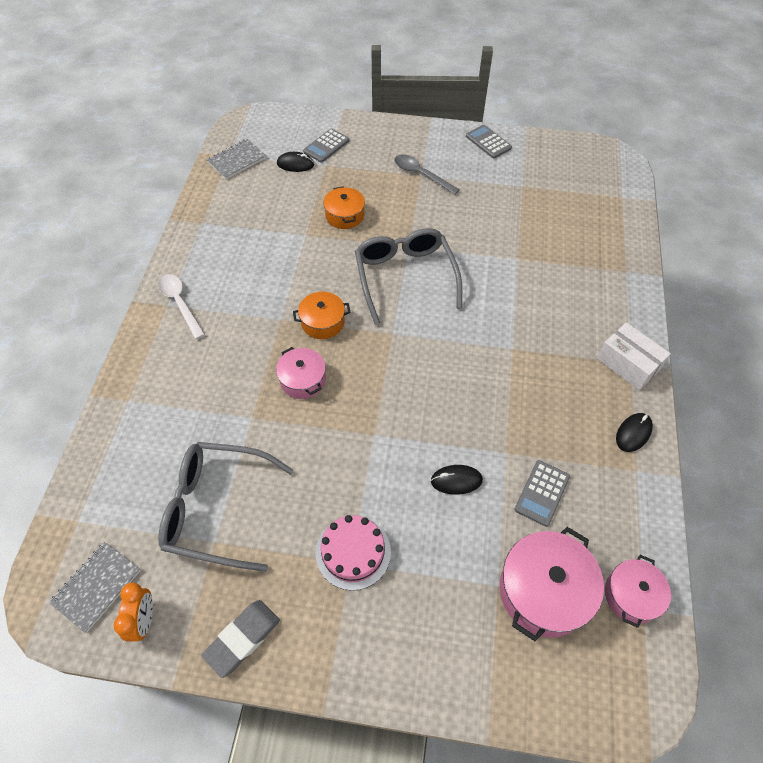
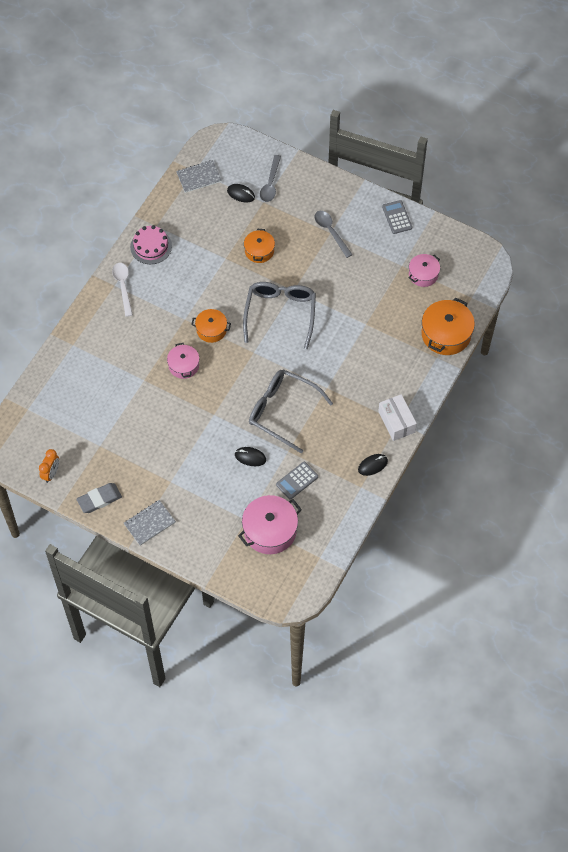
camera: 20 degrees right, 5 degrees up
(97, 587) = (30, 448): grey notebook -> grey notebook (149, 523)
(217, 509) = (106, 428): grey glasses -> grey glasses (282, 411)
(326, 146) = (270, 183): grey calculator -> grey spoon
(353, 552) = (174, 476): pink cake -> pink cake (151, 246)
(620, 243) = (446, 334): none -> orange pot
(631, 595) = (317, 549): pink pot -> pink pot (423, 274)

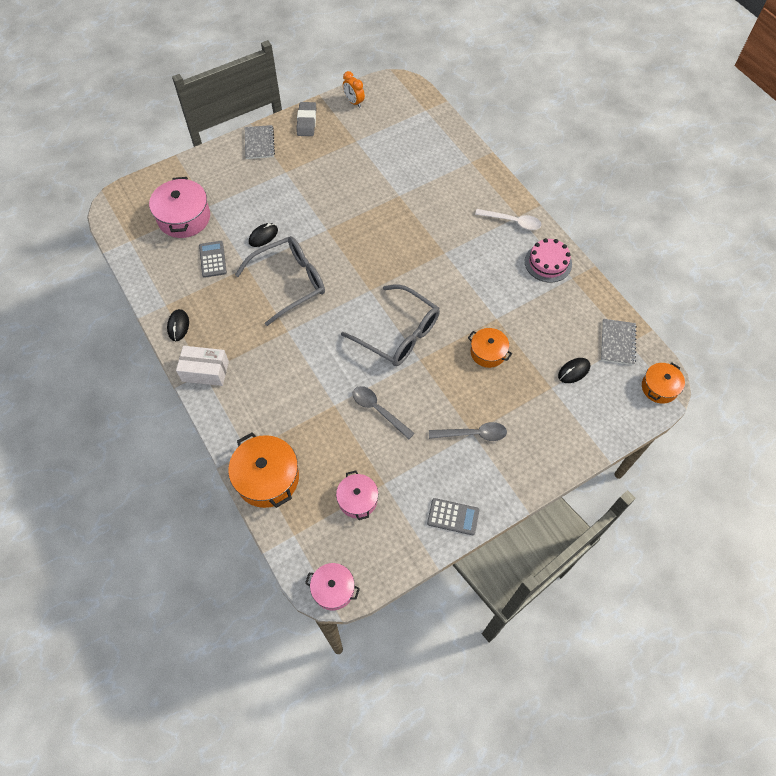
camera: 120 degrees right, 0 degrees up
(183, 366) = (393, 230): pink pot -> pink pot (333, 589)
(211, 330) = (418, 268): orange pot -> orange pot (659, 387)
(270, 183) = (573, 407): grey spoon -> grey spoon (378, 410)

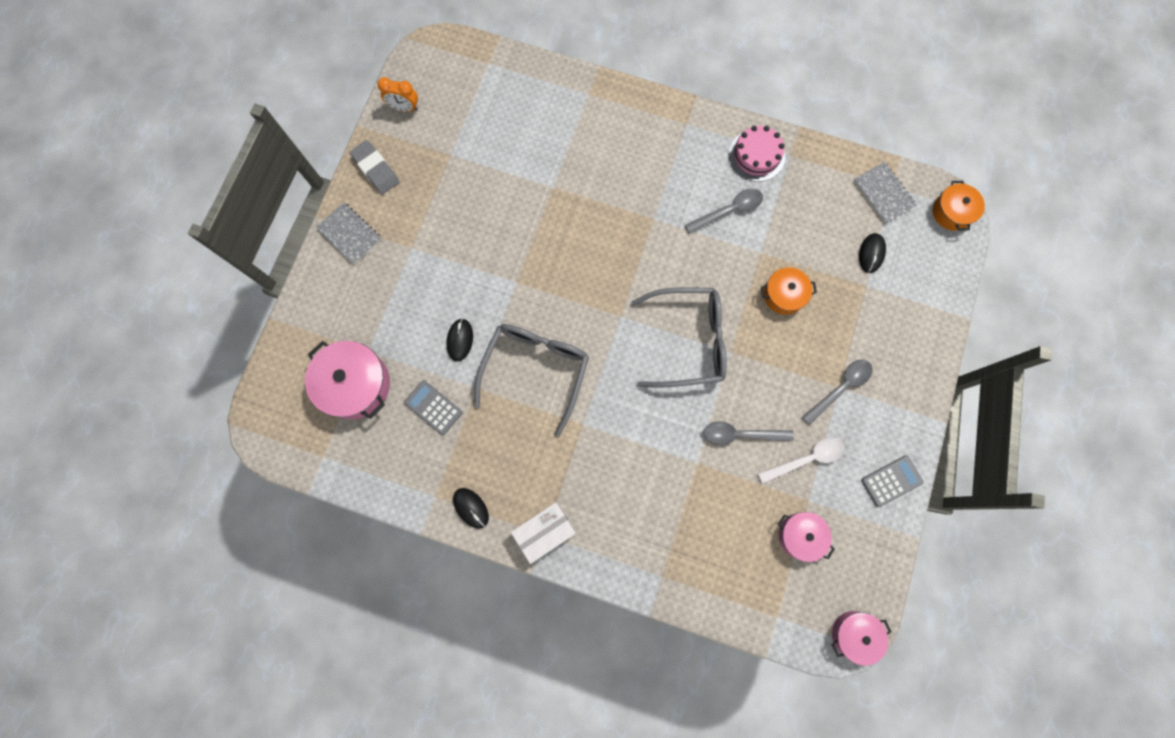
camera: 40 degrees left, 15 degrees up
(267, 478) = (704, 585): orange pot -> none
(498, 280) = (729, 210): none -> grey spoon
(512, 222) = (687, 134): white spoon -> white spoon (806, 459)

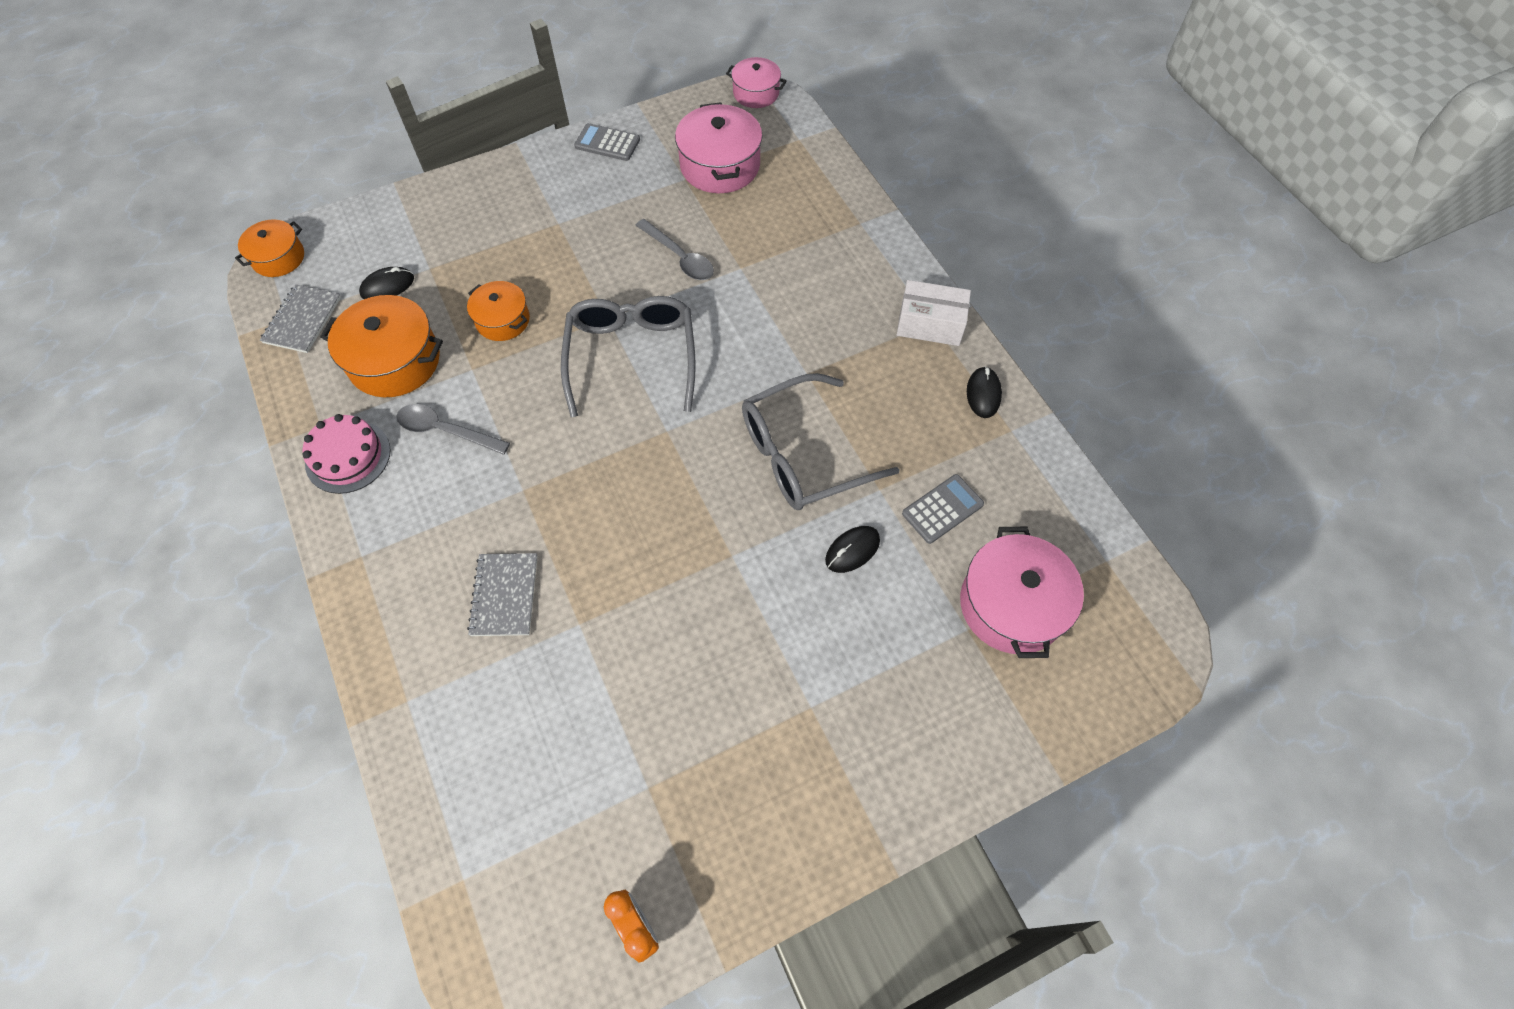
camera: 135 degrees left, 15 degrees down
(349, 234) = (872, 800): grey notebook -> grey notebook (505, 595)
(376, 169) = (759, 864): grey eraser -> none
(433, 407) = (942, 509): grey calculator -> grey calculator turned 120 degrees counterclockwise
(688, 341) = (632, 357): grey glasses -> grey glasses turned 45 degrees clockwise
(800, 536) = (720, 166): pink pot -> pink pot, size x1.64
(805, 219) = (395, 361): none -> orange pot
(806, 459) = (650, 202): white spoon -> none
(840, 388) = (557, 222): grey spoon -> none

